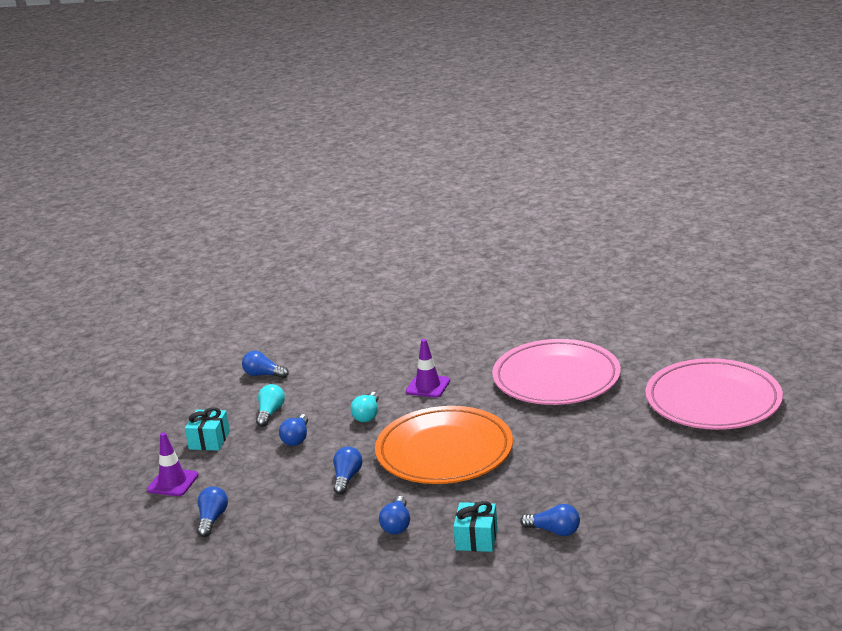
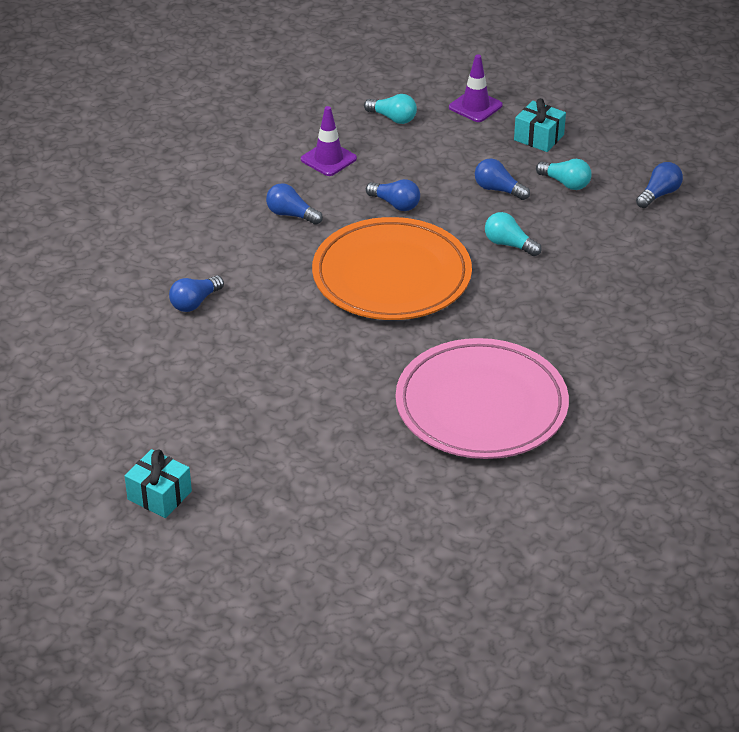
camera: 110 degrees right, 15 degrees up
(212, 519) = (393, 118): blue light bulb -> turquoise light bulb
(428, 386) = (540, 302): purple traffic cone -> purple traffic cone (328, 159)
(476, 538) = (227, 253): turquoise gift -> turquoise gift (159, 495)
(713, 401) = (326, 513): pink plate -> none

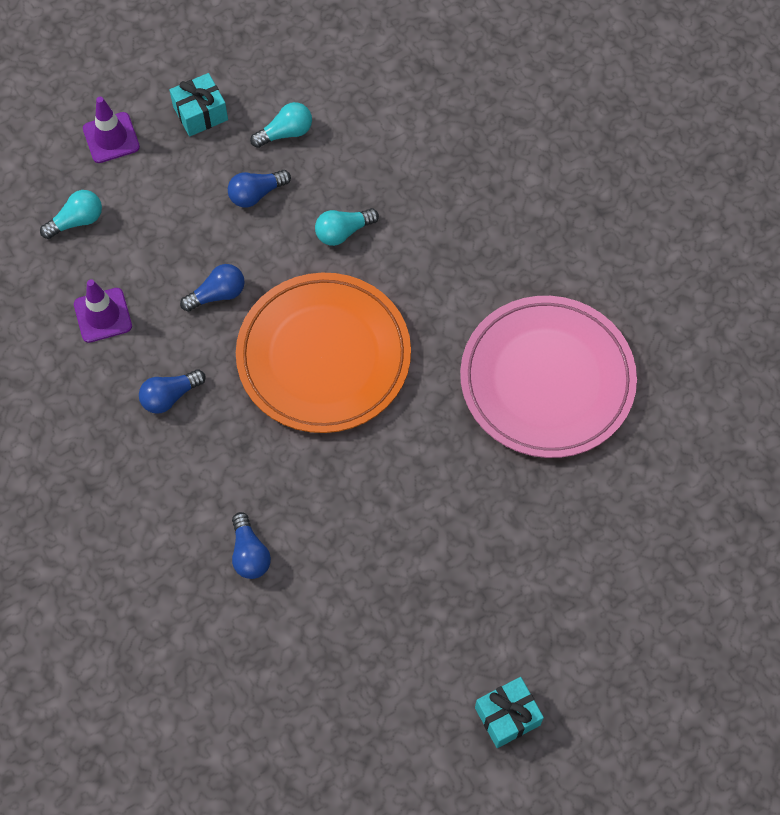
camera: 60 degrees left, 25 degrees up
(659, 194) = (353, 68): blue light bulb -> none

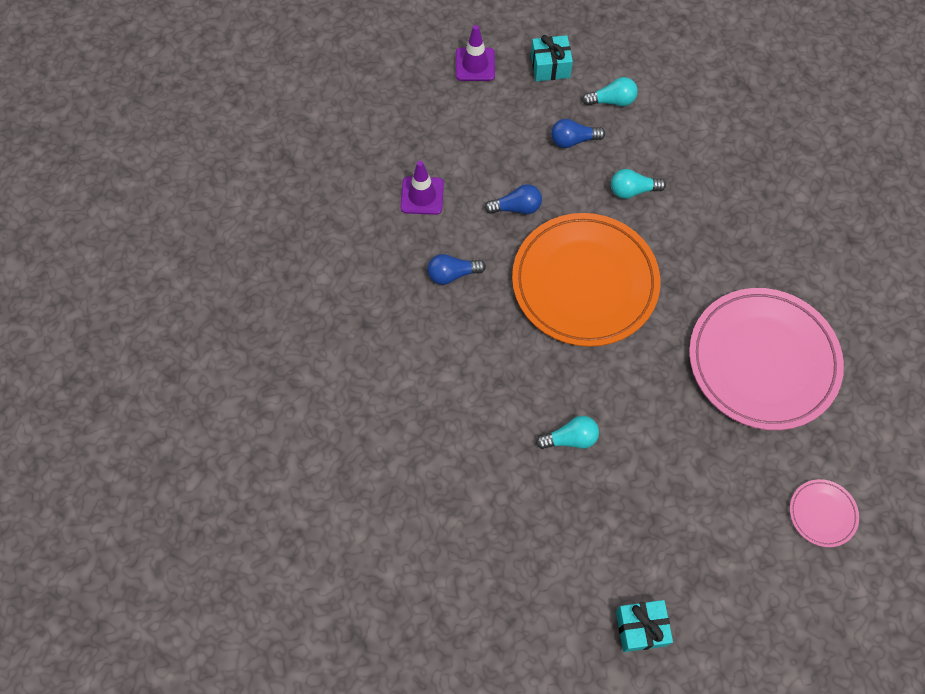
camera: 20 degrees right, 0 degrees up
(77, 221) = (427, 118): turquoise light bulb -> turquoise light bulb (570, 438)
(249, 553) = (473, 419): blue light bulb -> none
(660, 526) = (822, 514): none -> pink plate

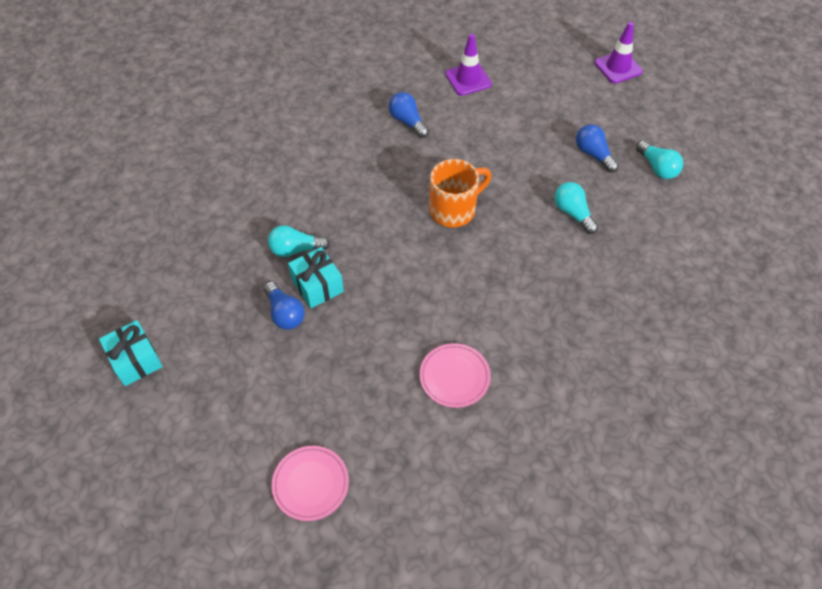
camera: 65 degrees right, 10 degrees down
(516, 207) = (498, 140): blue light bulb -> blue light bulb (285, 313)
(550, 66) = (657, 114): turquoise gift -> turquoise gift (317, 285)
(570, 438) = (296, 249): turquoise light bulb -> turquoise light bulb turned 120 degrees clockwise
(584, 282) = (454, 209): orange plate -> orange mug
(763, 361) = (454, 377): pink plate -> pink plate, size x0.43

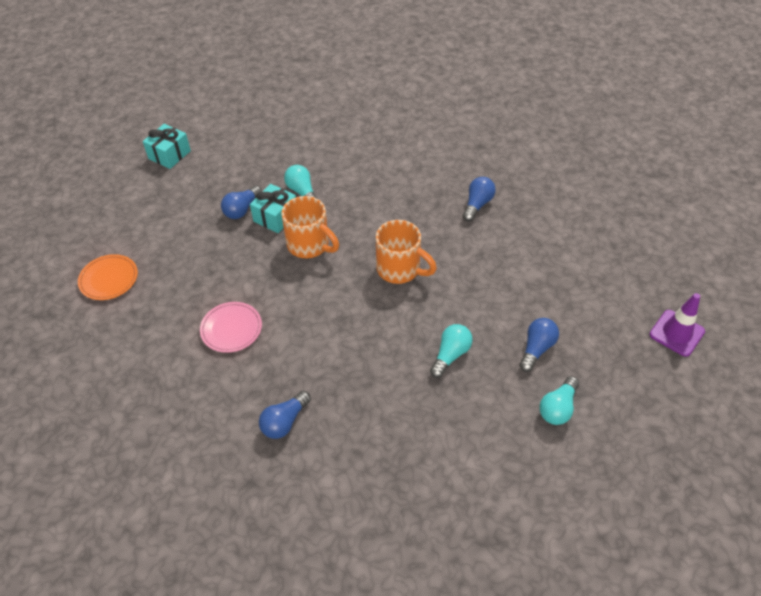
camera: 65 degrees right, 5 degrees down
(310, 484) = (109, 279): pink plate -> orange plate
(378, 270) = (309, 245): none -> orange mug
(468, 79) = (560, 225): purple traffic cone -> none
(591, 366) = (284, 422): none -> blue light bulb

